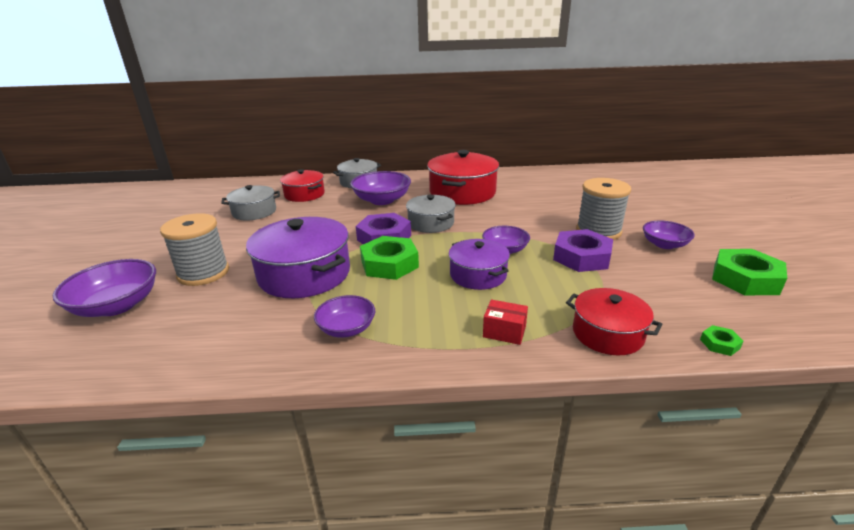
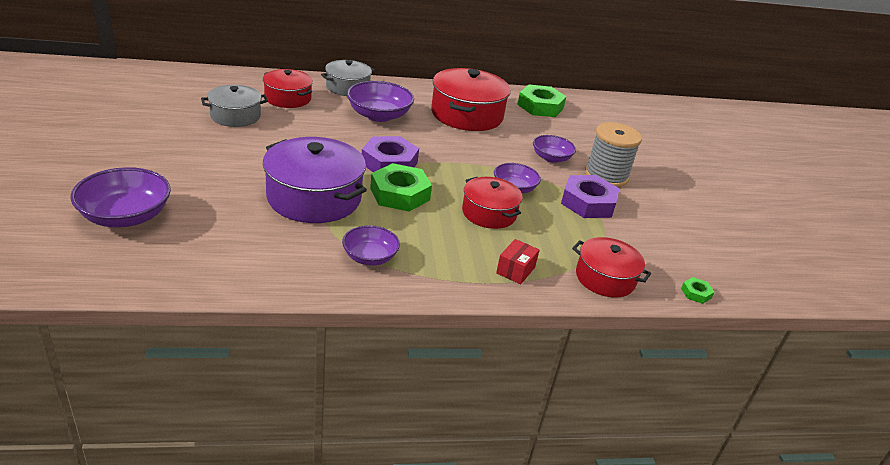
camera: 10 degrees left, 5 degrees up
(203, 273) = (205, 187): grey spool -> none
(431, 223) = (436, 150): grey pot -> none
(478, 275) = (489, 213): purple pot -> red pot
(504, 332) = (515, 270): red box -> red box turned 75 degrees counterclockwise
(664, 244) = (666, 196): purple bowl -> purple bowl (551, 158)
(745, 279) = (731, 237): green nut -> green nut (540, 106)

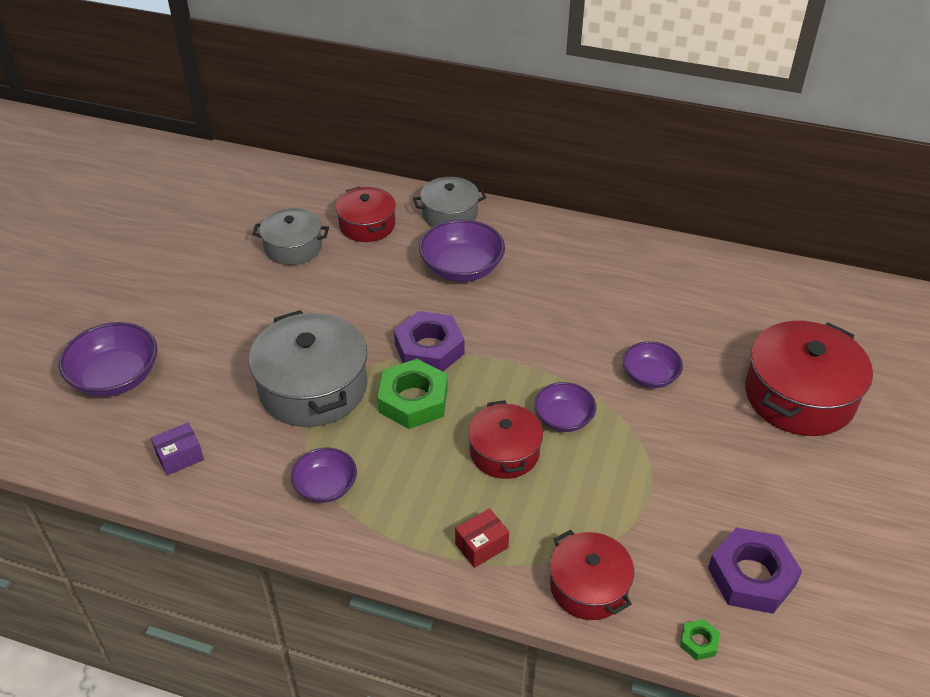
camera: 30 degrees right, 10 degrees up
(227, 260) = (180, 457): none -> purple box
(314, 198) = (313, 387): purple pot -> grey pot
(467, 115) = (579, 281): red pot -> red pot (799, 396)
(540, 106) = (697, 280): green nut -> none
(588, 203) = (650, 462): purple nut -> purple nut (751, 576)
(606, 176) = (710, 421): grey spool -> none

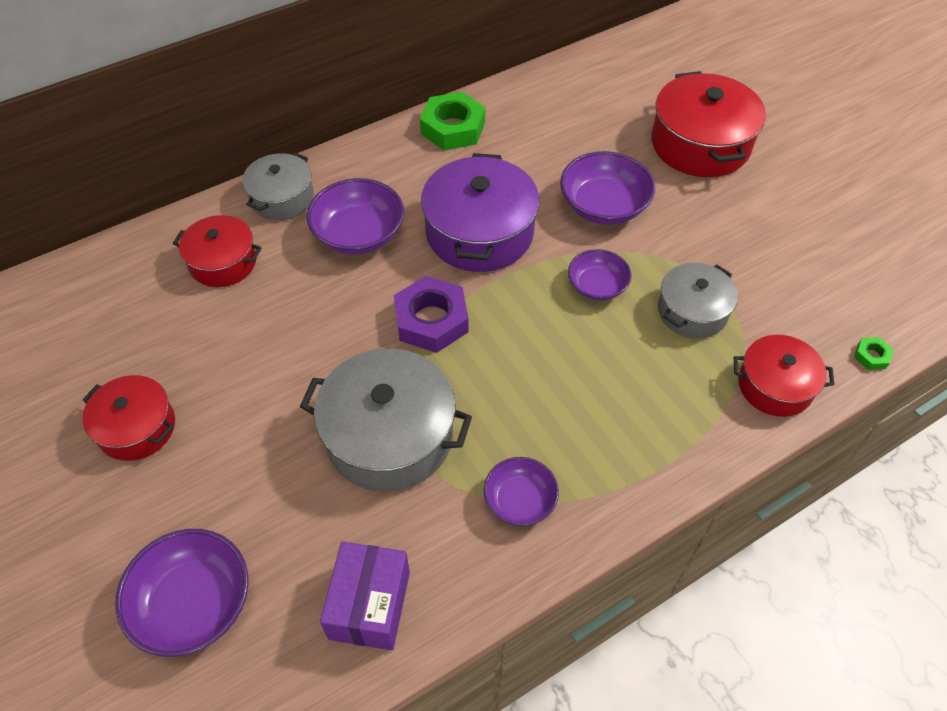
camera: 50 degrees left, 10 degrees up
(180, 457) = (369, 605): purple box -> purple box, size x1.67
(293, 247) = (183, 335): grey pot -> grey pot (692, 311)
(413, 400) = (480, 371): green nut -> green nut (453, 128)
(481, 546) = (681, 428): red box -> none
(504, 452) = (597, 347): red pot -> red pot (137, 428)
(537, 324) = (479, 232): none -> purple pot
(650, 376) = (603, 206): purple bowl -> purple bowl, size x1.59
(751, 576) = (837, 286): purple nut -> none

